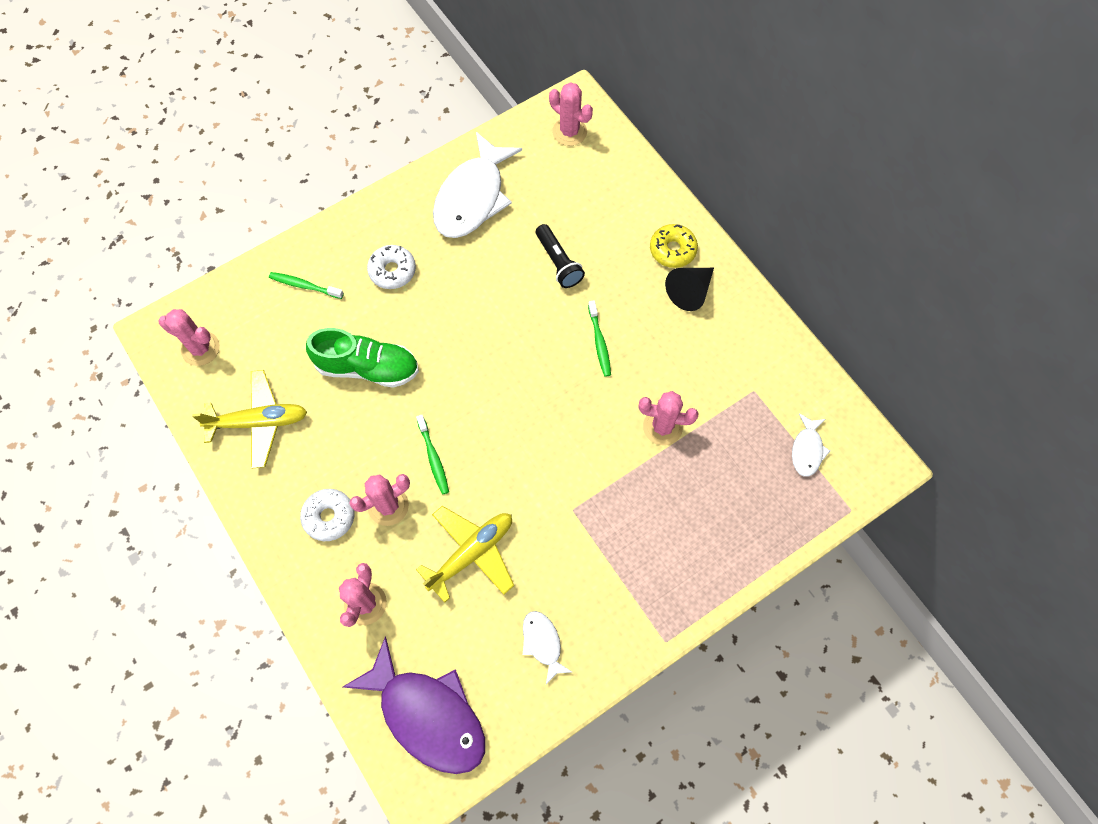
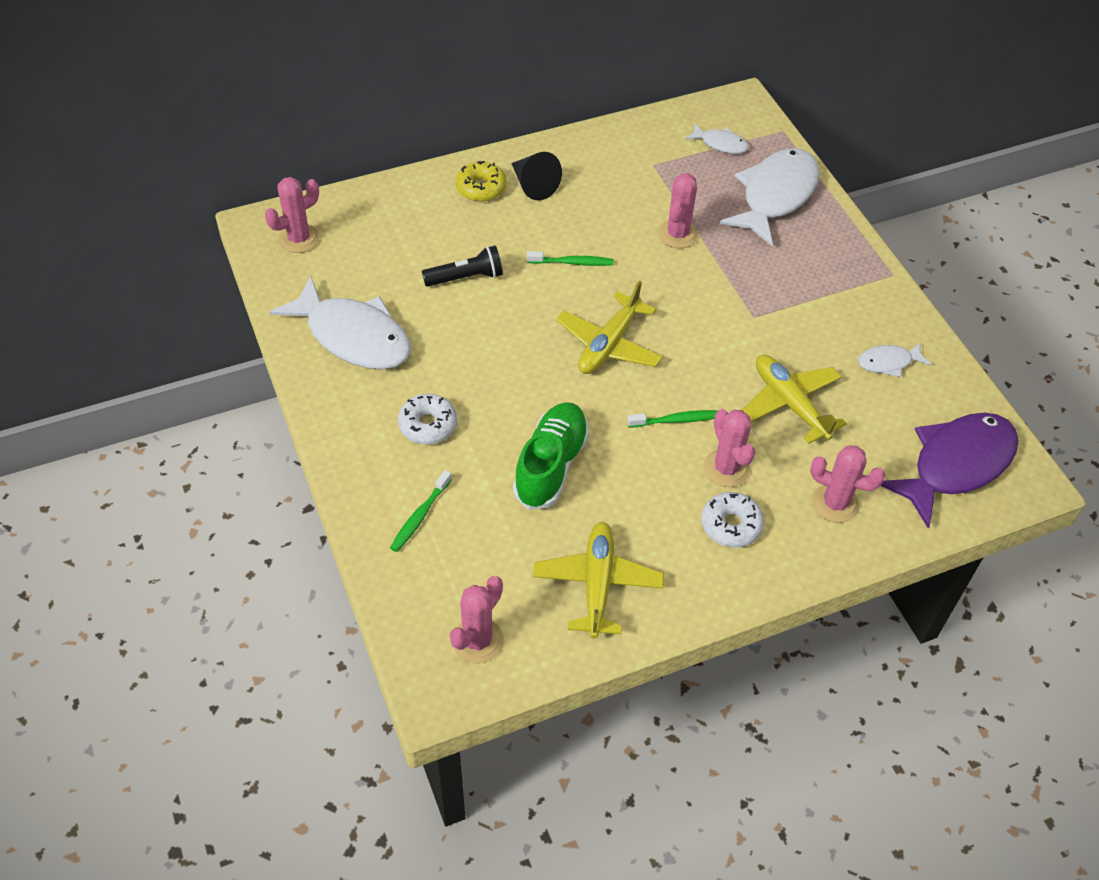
camera: 80 degrees left, 15 degrees down
(508, 389) = (609, 344): none -> yellow plane
(746, 513) = (775, 196): none -> white fish

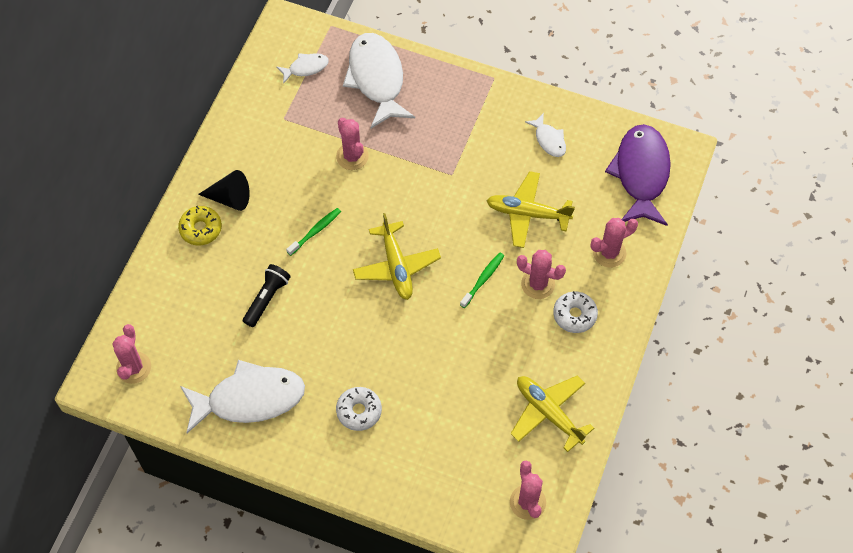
camera: 45 degrees left, 10 degrees up
(420, 515) = (419, 466): green toothbrush -> none
(551, 465) = (450, 370): green shoe -> none
(888, 362) = (549, 140): white fish -> white fish turned 60 degrees counterclockwise

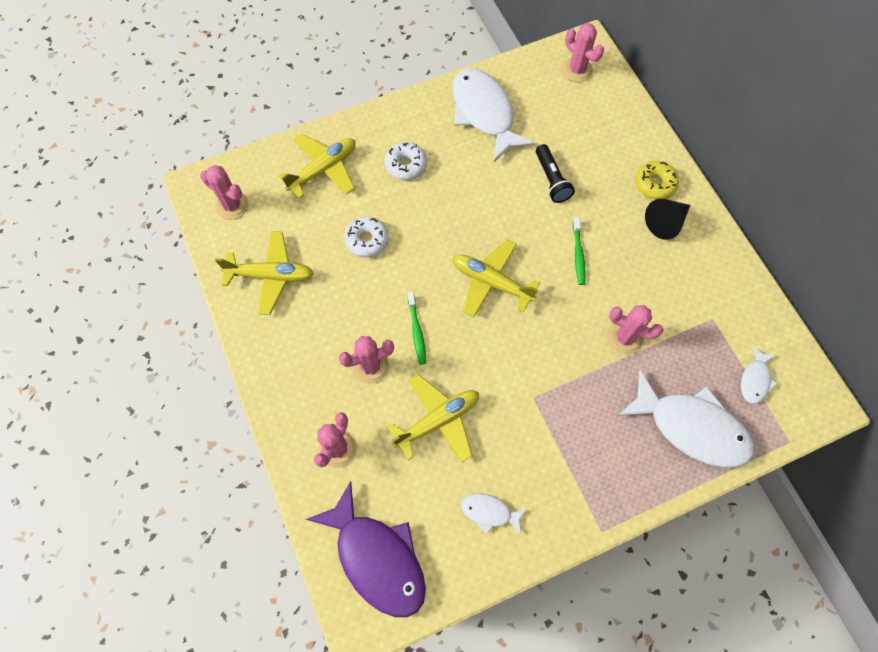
camera: 135 degrees right, 5 degrees up
(249, 399) = (484, 113): white fish -> white fish turned 120 degrees clockwise
(426, 468) = (323, 169): none -> yellow plane
(574, 315) = (318, 367): white donut -> white donut (367, 240)

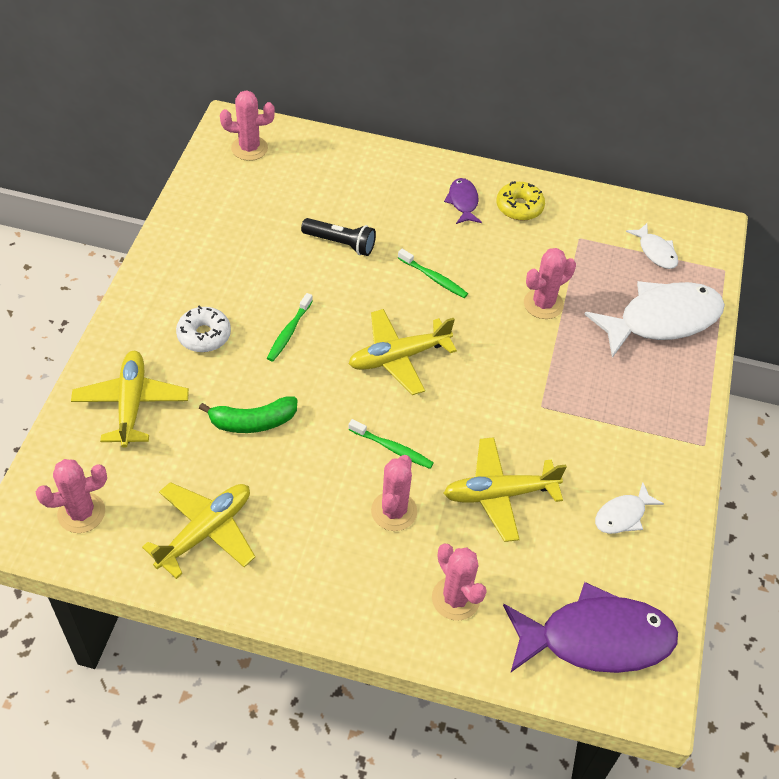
camera: 55 degrees left, 15 degrees down
(367, 240) = (253, 422): white donut -> green banana
(438, 420) = (499, 494): yellow plane -> yellow plane turned 105 degrees counterclockwise
(452, 207) = (289, 331): none -> green toothbrush
(484, 113) = (217, 239): white fish -> none
(655, 184) = (420, 182): yellow donut -> yellow donut (519, 207)
(665, 222) = (463, 202): black cone -> purple fish

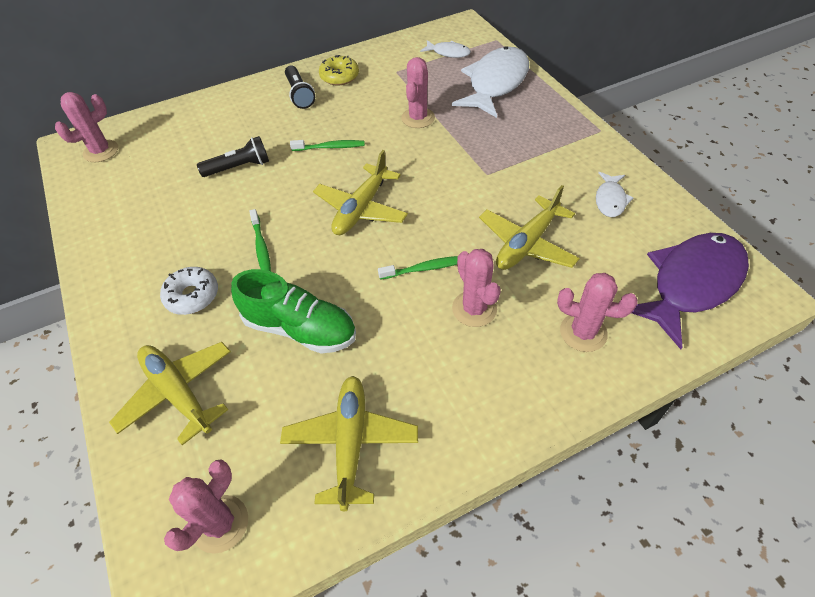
camera: 35 degrees left, 0 degrees up
(253, 422) = (300, 328): green banana -> green shoe
(463, 202) = (299, 94): purple fish -> black flashlight

